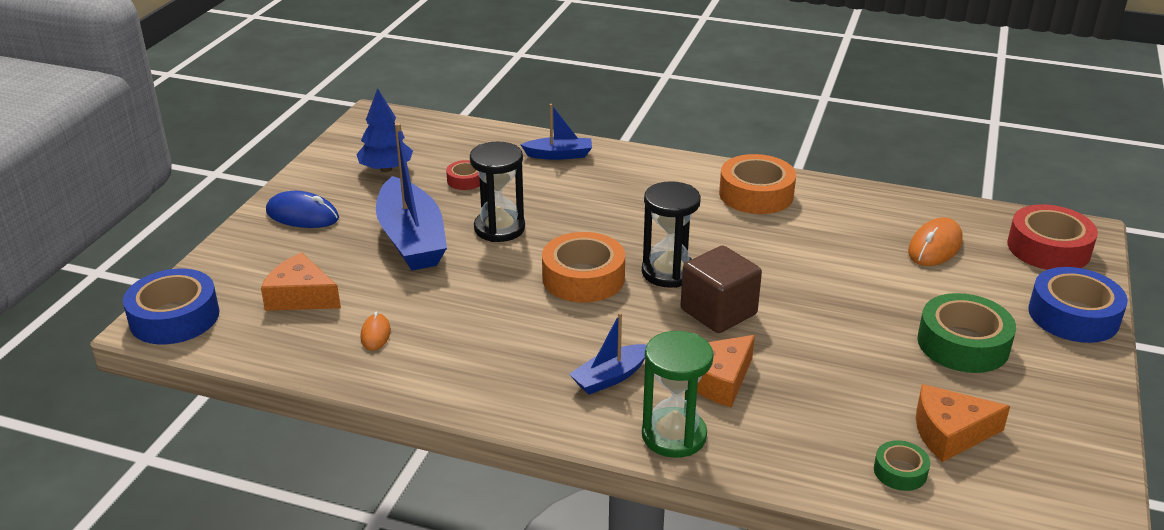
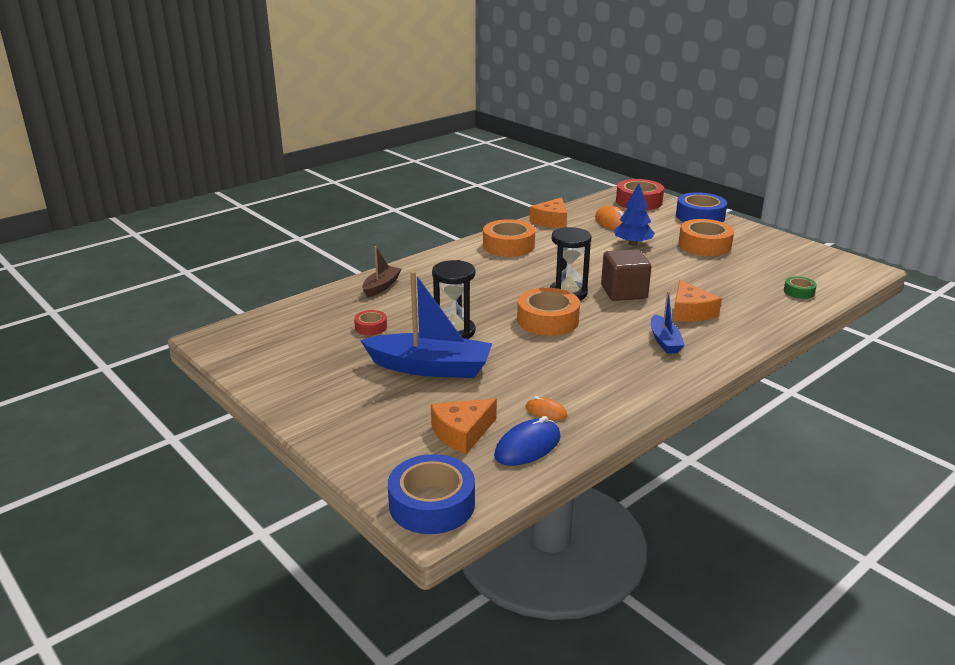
camera: 60 degrees left, 5 degrees down
(302, 215) = (335, 406): blue mouse -> blue mouse (527, 446)
(386, 169) = (309, 353): blue tree -> blue tree (633, 244)
(559, 155) = (381, 286): blue boat -> brown boat
(674, 436) = (735, 339): green hourglass -> none
(950, 433) = (775, 271): orange cheese -> orange cheese (551, 221)
(963, 344) = (704, 245): green tape -> orange tape

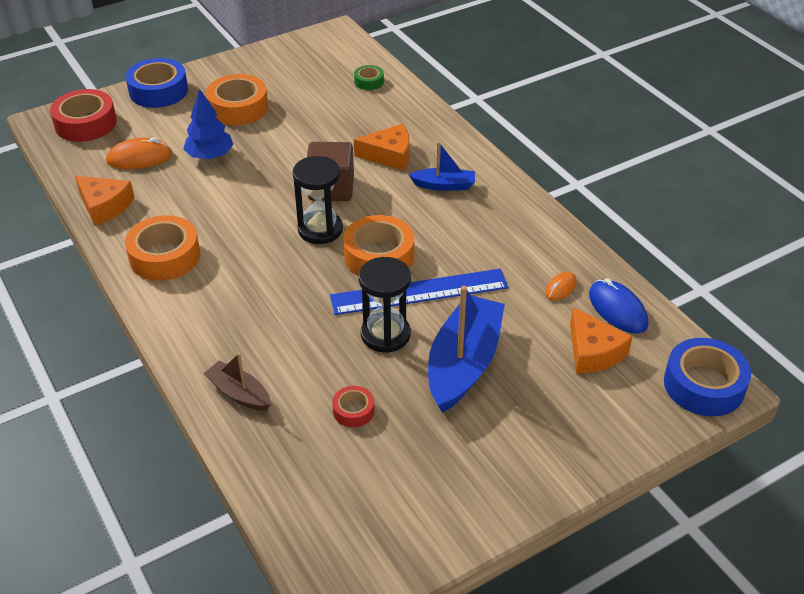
camera: 80 degrees left, 15 degrees up
(510, 341) = (419, 292): none -> blue ruler

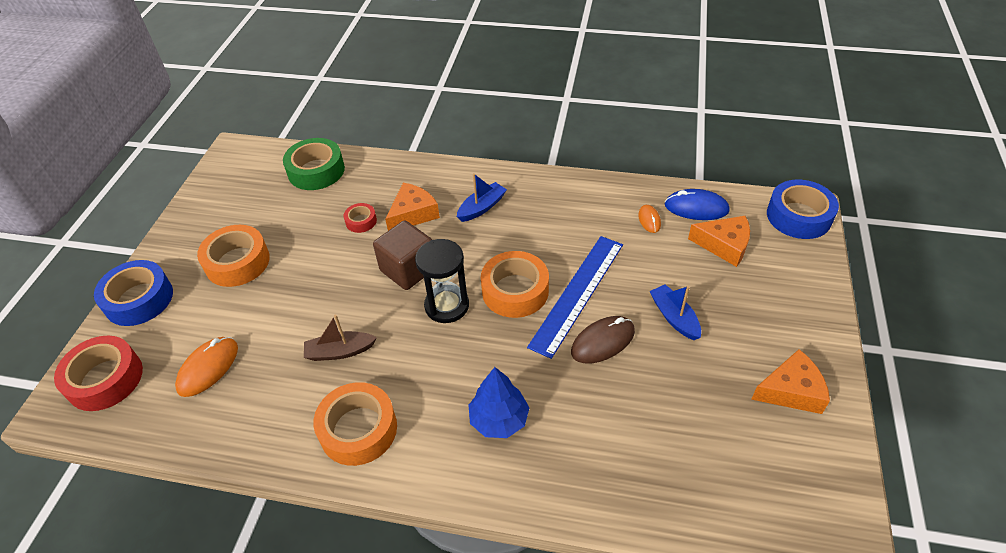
camera: 45 degrees left, 5 degrees up
(104, 206) = (238, 435): orange cheese -> orange cheese (791, 390)
(210, 155) = (271, 318): blue tree -> blue tree (499, 419)
(239, 393) = (579, 479): brown boat -> brown boat (340, 351)
(353, 411) = (665, 414): red tape -> red tape (361, 221)
(369, 82) = (316, 171): green tape -> green tape, size x1.95
(385, 334) = (602, 342): black hourglass -> brown mouse
(463, 363) = (674, 317): blue boat -> blue boat, size x0.53

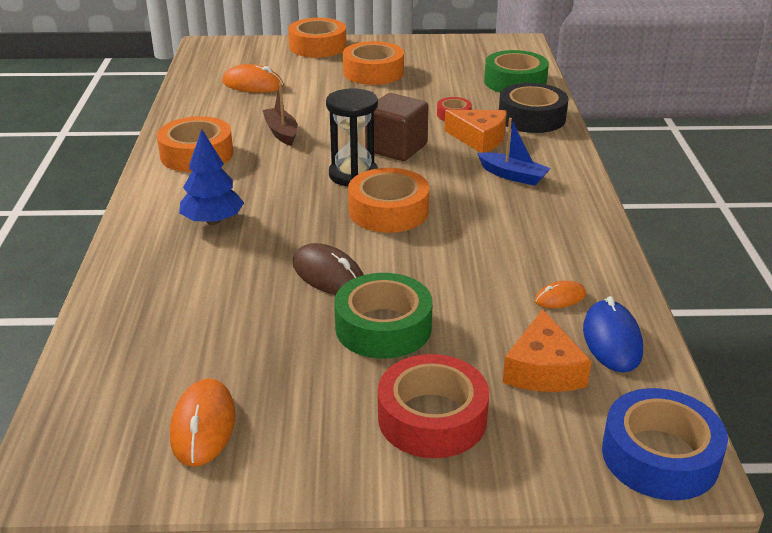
camera: 75 degrees right, 15 degrees down
(105, 379) = (236, 53): red tape -> red tape (432, 418)
(139, 299) = (318, 46): blue tape -> orange tape
(389, 176) = (531, 118): none -> black tape
(577, 293) = (399, 251): blue ruler -> none
(674, 317) = (383, 327): blue boat -> green tape
(783, 436) = (203, 426): none -> orange mouse
(791, 390) = (279, 435): orange cheese -> none

